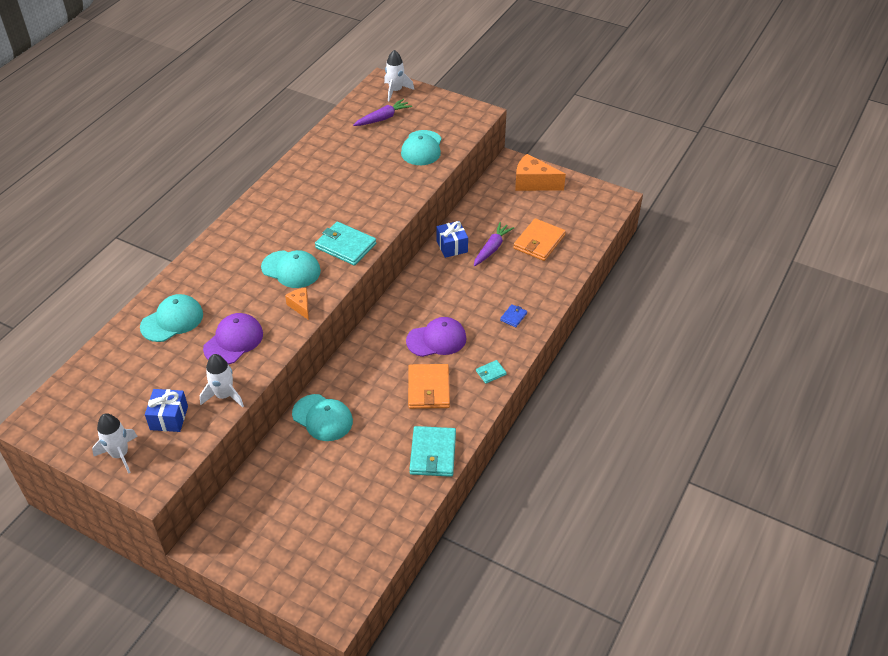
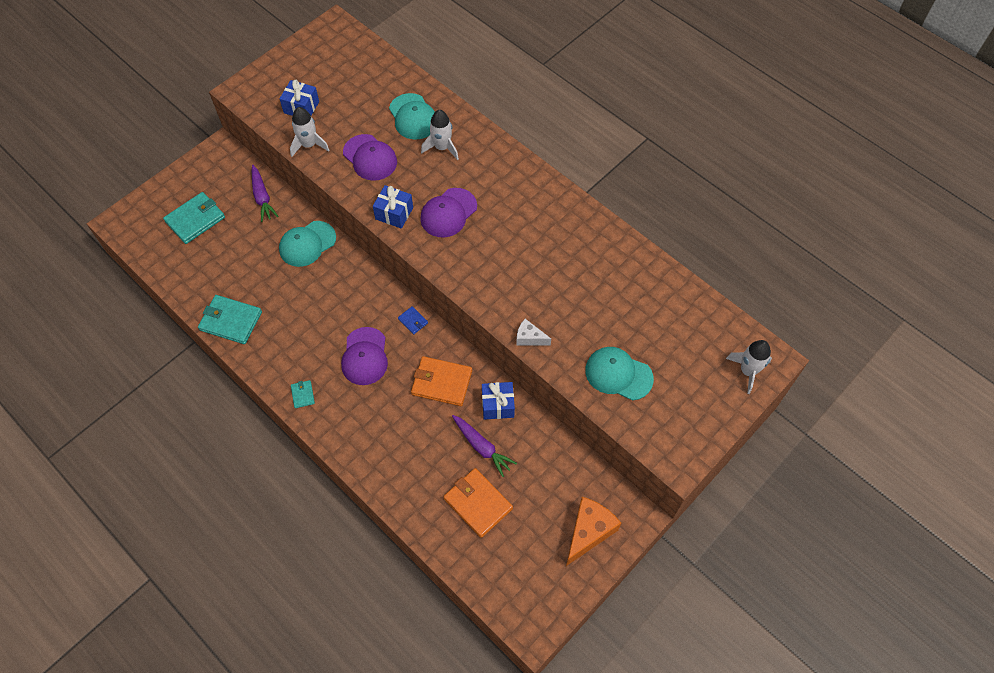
camera: 105 degrees right, 15 degrees up
(120, 454) = (278, 75): white rocket -> white rocket (442, 147)
(291, 269) = (448, 213): turquoise cap -> purple cap
(300, 306) = (394, 213): orange cheese -> blue gift
(345, 246) = (468, 264): turquoise wallet -> turquoise wallet (195, 219)
(383, 118) = (689, 344): purple carrot -> purple carrot (262, 197)
(407, 197) = (529, 338): none -> white cheese
(428, 388) = (305, 335): orange wallet -> orange wallet (441, 382)
(513, 317) = (369, 438): blue wallet -> blue wallet (413, 321)

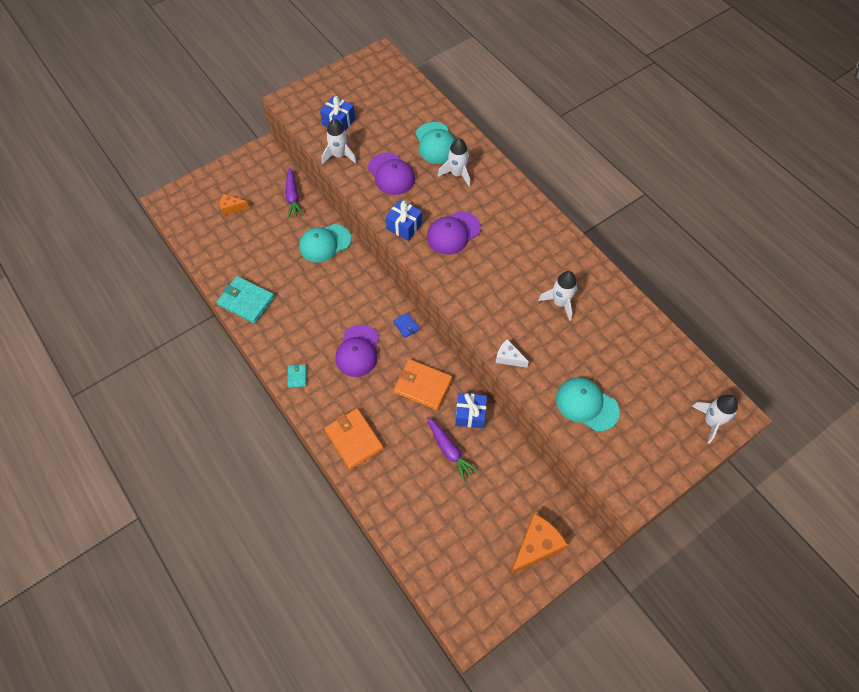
camera: 10 degrees right, 0 degrees up
(195, 219) = (232, 208): turquoise wallet -> orange cheese
(478, 503) = (437, 502): orange wallet -> orange wallet (354, 439)
(574, 271) = (560, 303): none -> white rocket

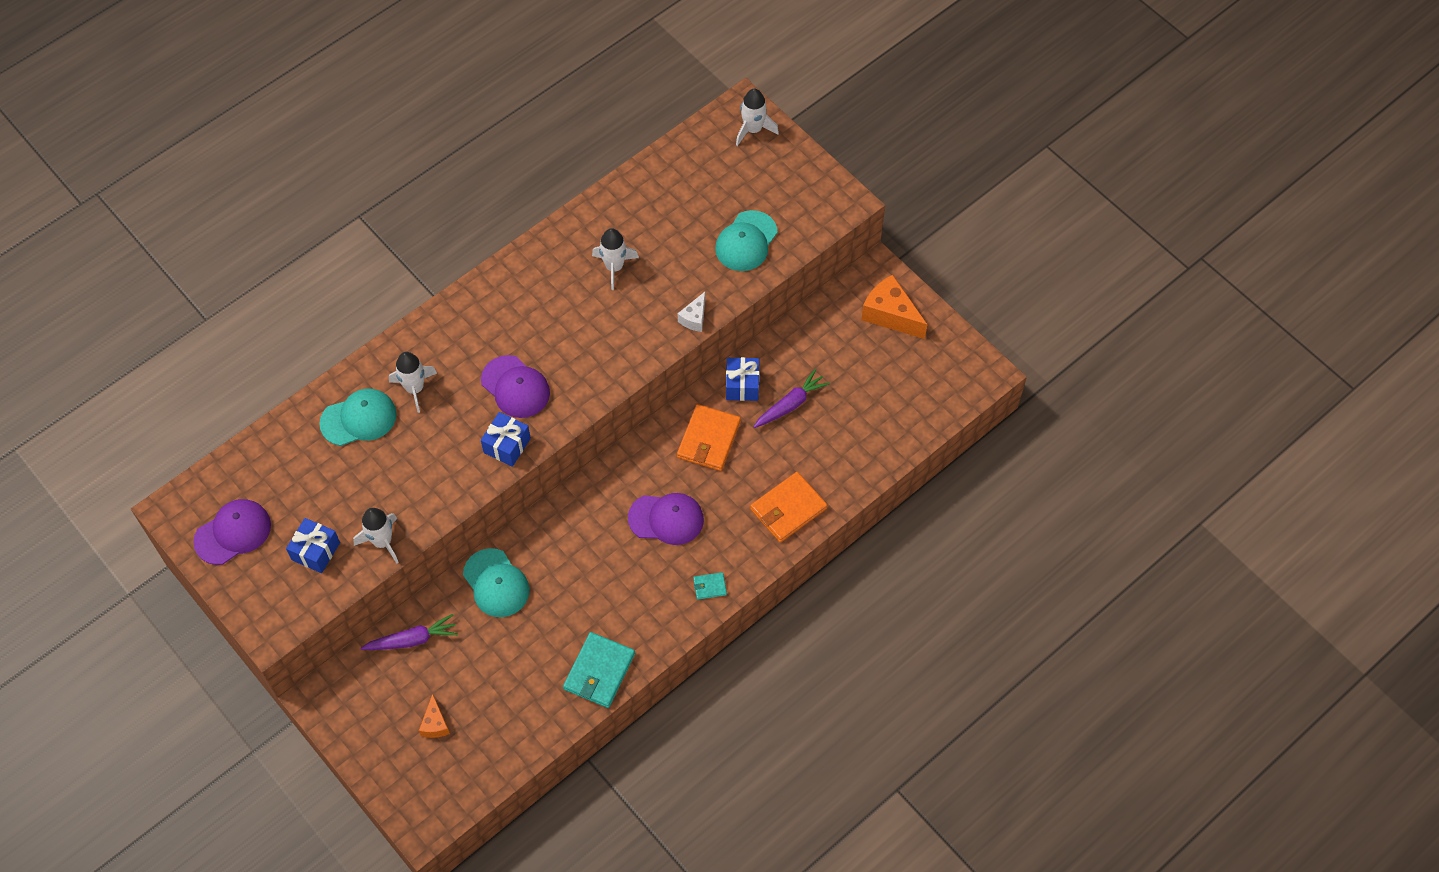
camera: 95 degrees left, 0 degrees up
(391, 174) = (416, 470): purple cap -> purple cap (233, 533)
(406, 326) = (624, 466): blue wallet -> none

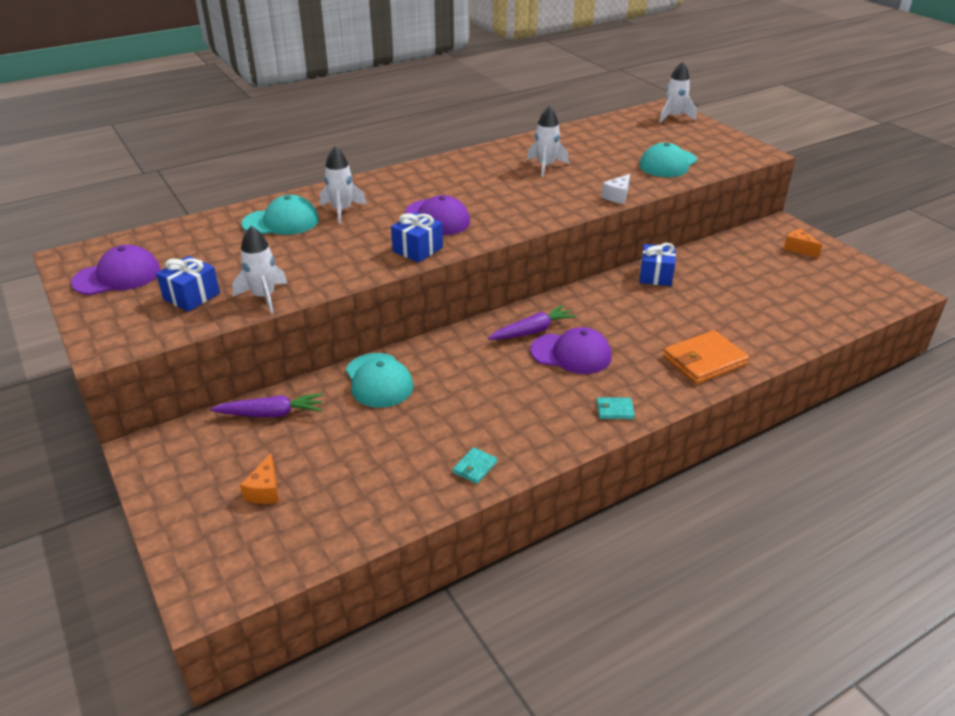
camera: 10 degrees right, 25 degrees down
(599, 671) = (475, 467): turquoise wallet -> turquoise wallet, size x0.48
(708, 439) = (620, 305): orange wallet -> none
(790, 404) = (704, 291): purple carrot -> purple carrot (532, 331)
(890, 315) = (798, 249): orange cheese -> orange cheese, size x0.55

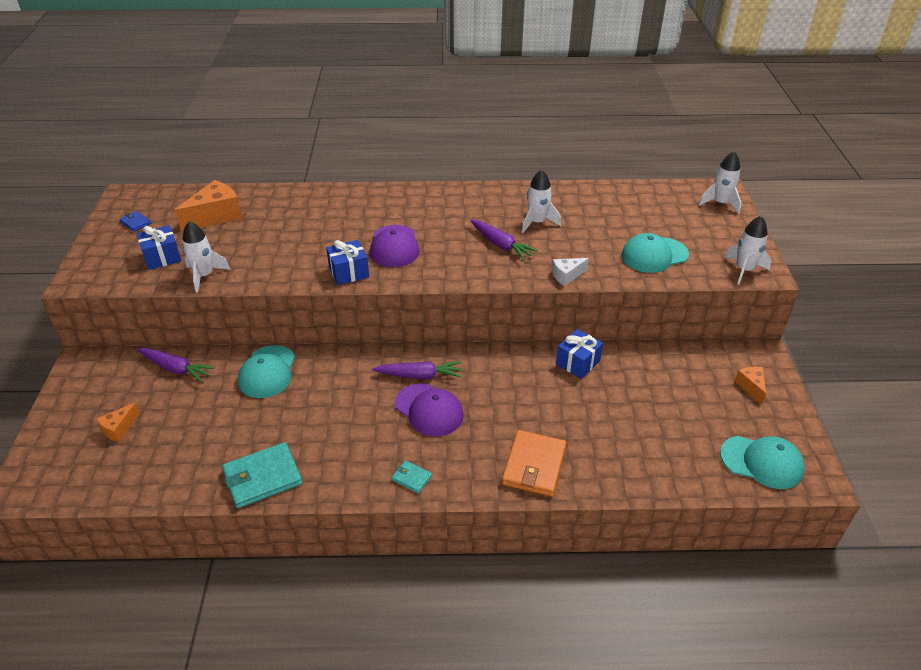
camera: 30 degrees right, 5 degrees up
(117, 276) = (135, 222): purple cap -> blue wallet
(212, 245) = (216, 216): none -> orange cheese
(281, 222) = (280, 211): turquoise cap -> turquoise cap (762, 462)
(342, 210) = (331, 215): white rocket -> white rocket (744, 270)
(475, 467) = (262, 477): turquoise wallet -> turquoise wallet, size x2.07
(534, 190) = (501, 245): none -> purple carrot
(704, 360) = (534, 465): orange wallet -> orange wallet turned 75 degrees counterclockwise

